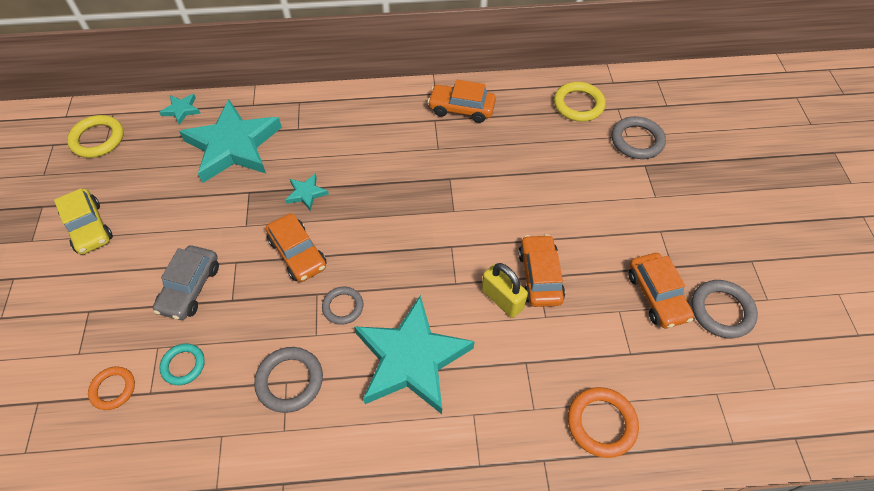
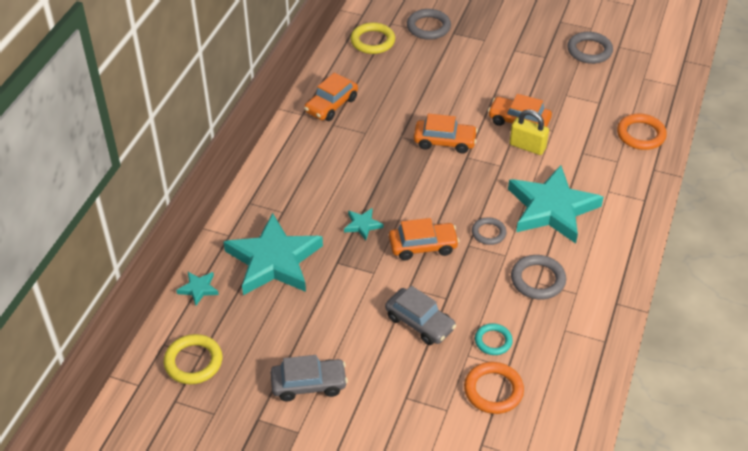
camera: 65 degrees left, 10 degrees down
(89, 227) = (309, 384): yellow car -> grey car
(113, 389) = (493, 390): orange ring -> orange ring, size x1.53
(502, 299) = (527, 146): yellow padlock -> yellow padlock turned 45 degrees clockwise
(657, 296) = (563, 73): orange car -> orange car (444, 141)

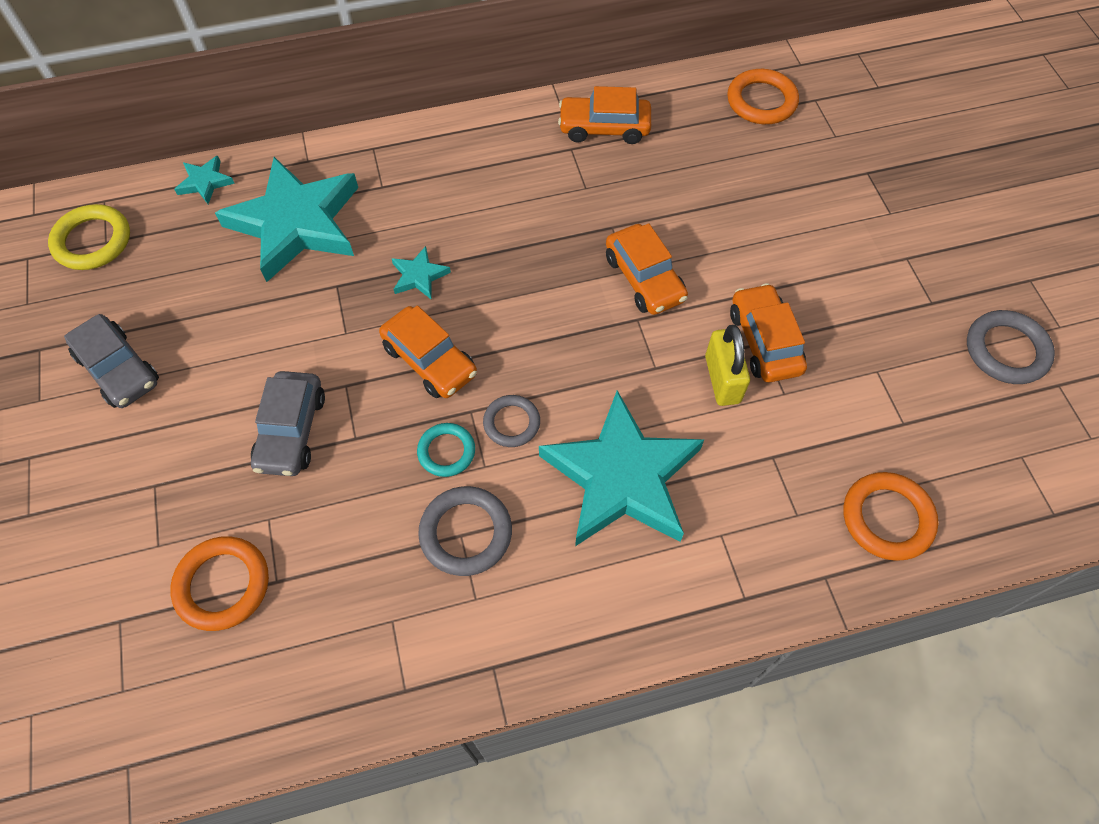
camera: 55 degrees right, 15 degrees up
(372, 41) = (761, 101): yellow ring -> orange ring
(428, 27) = (850, 140): grey ring -> none
(493, 341) = (312, 537): turquoise ring -> turquoise ring (446, 451)

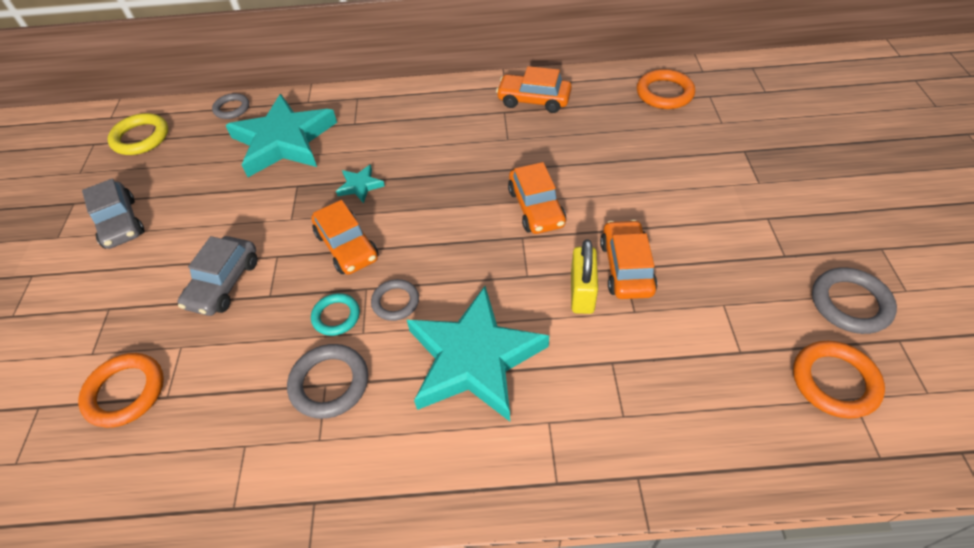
camera: 15 degrees right, 10 degrees down
(205, 182) = (232, 108): turquoise star -> grey ring
(887, 518) = (709, 433): orange ring -> orange ring (834, 381)

